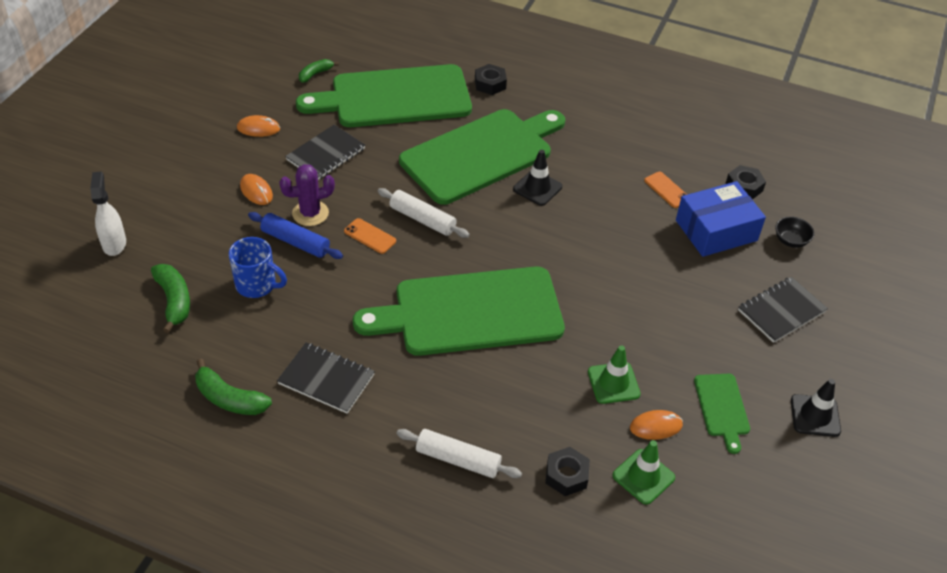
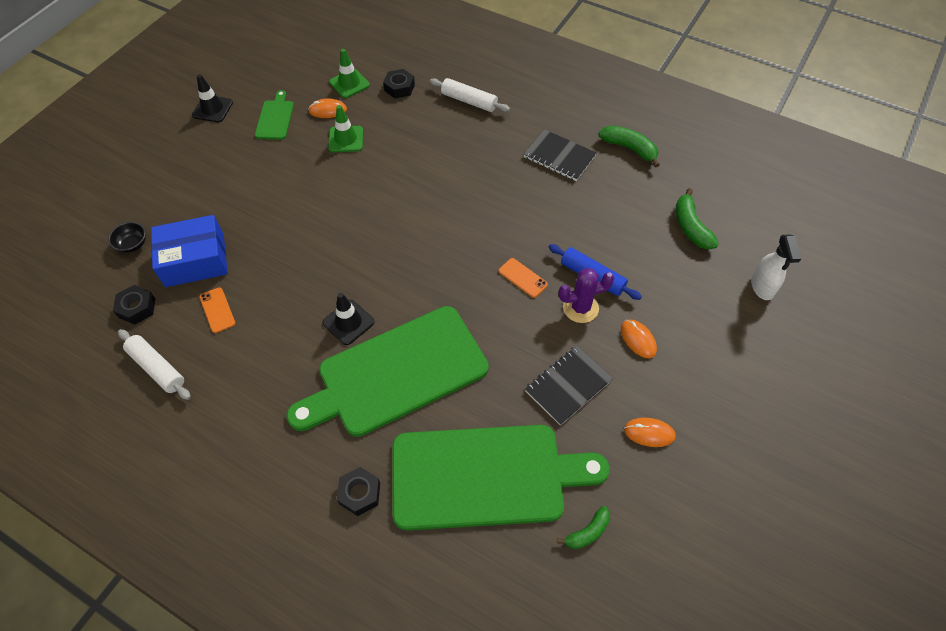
camera: 170 degrees left, 10 degrees up
(257, 285) = (622, 236): blue mug -> none
(422, 219) = (471, 293): white rolling pin -> white rolling pin (157, 368)
(471, 312) = (441, 199): green cutting board -> none
(781, 311) = (186, 182): black notebook -> none

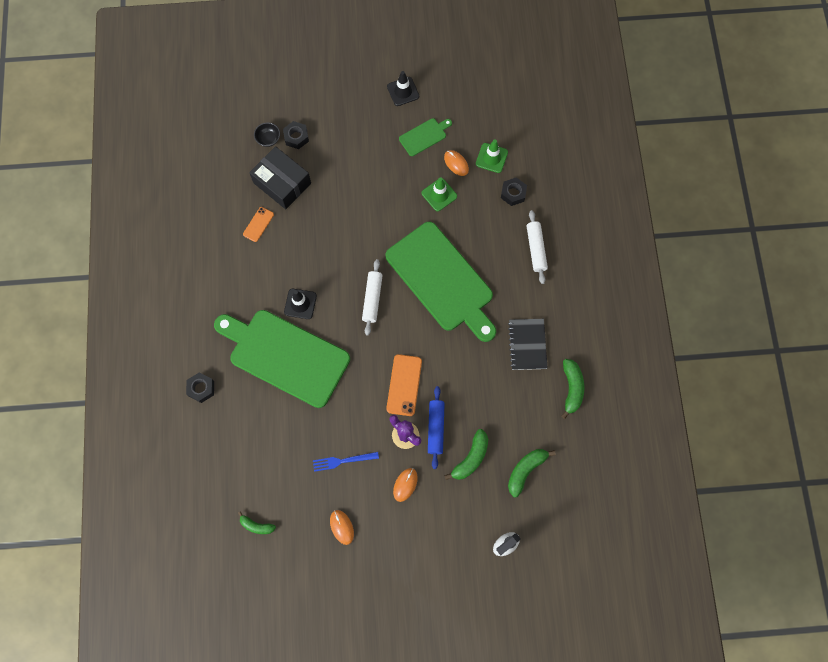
camera: 55 degrees right, 15 degrees up
(137, 308) = (230, 180): black nut -> black nut (296, 137)
(157, 368) = (202, 224): white rolling pin -> white rolling pin (372, 299)
(195, 260) = (282, 183): blue box -> black box
(485, 476) = (254, 449): green cutting board -> green cutting board (442, 280)
(522, 278) = (404, 385): orange phone -> orange phone, size x1.61
(568, 386) = (343, 461): black notebook -> blue fork
(647, 264) = (471, 458): none -> green banana

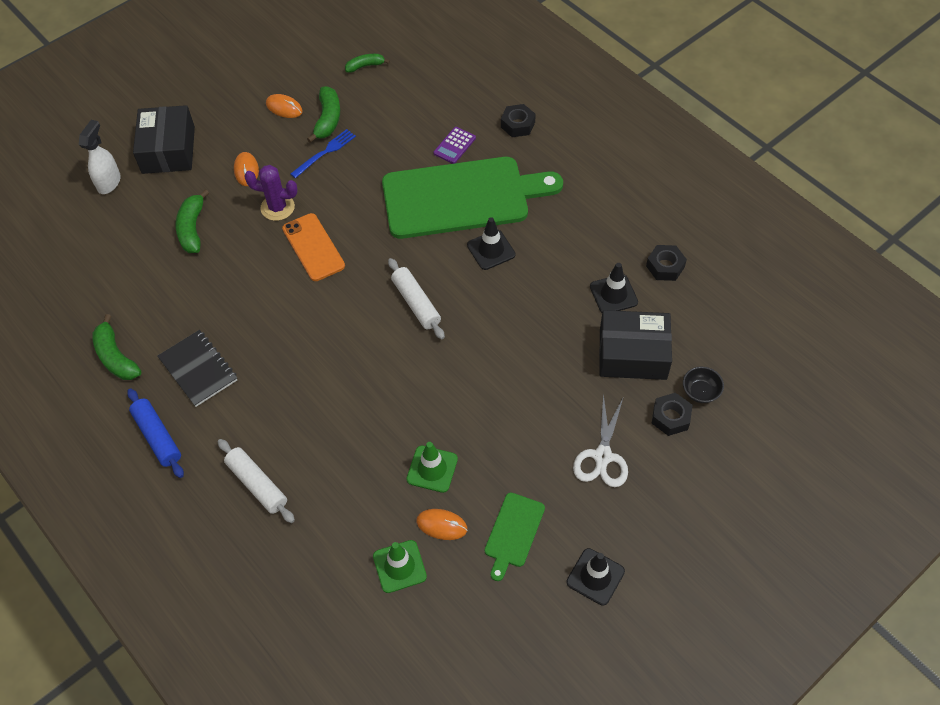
camera: 145 degrees right, 15 degrees down
(255, 402) = (454, 145): none -> purple calculator
(258, 224) = (613, 294): orange phone -> black traffic cone
(348, 142) = (602, 456): none -> white scissors
(436, 428) = (249, 231): blue rolling pin -> blue rolling pin (157, 437)
(442, 280) = (351, 373): green cutting board -> none
(447, 546) = (168, 150): none -> black box
(513, 193) = (335, 537): black nut -> black nut (665, 266)
(525, 470) = (124, 252): green banana -> green banana (328, 119)

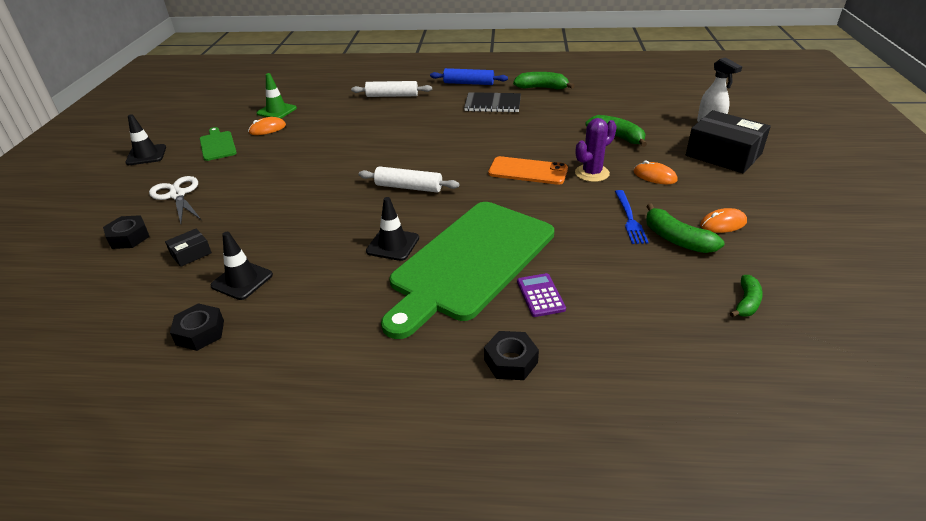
camera: 135 degrees right, 20 degrees down
(432, 469) = (298, 140): green traffic cone -> none
(633, 354) = (191, 254): black box -> black box, size x0.46
(700, 392) = (106, 264): black bowl -> none

